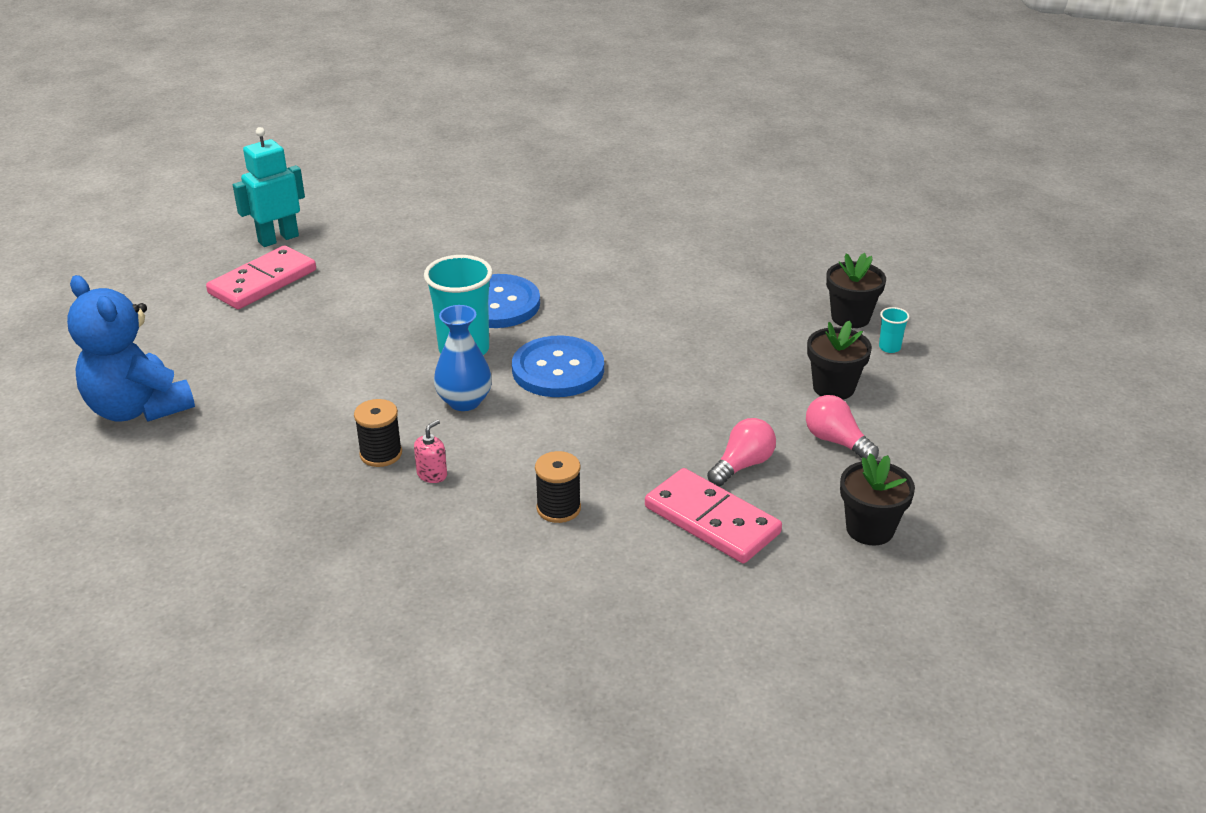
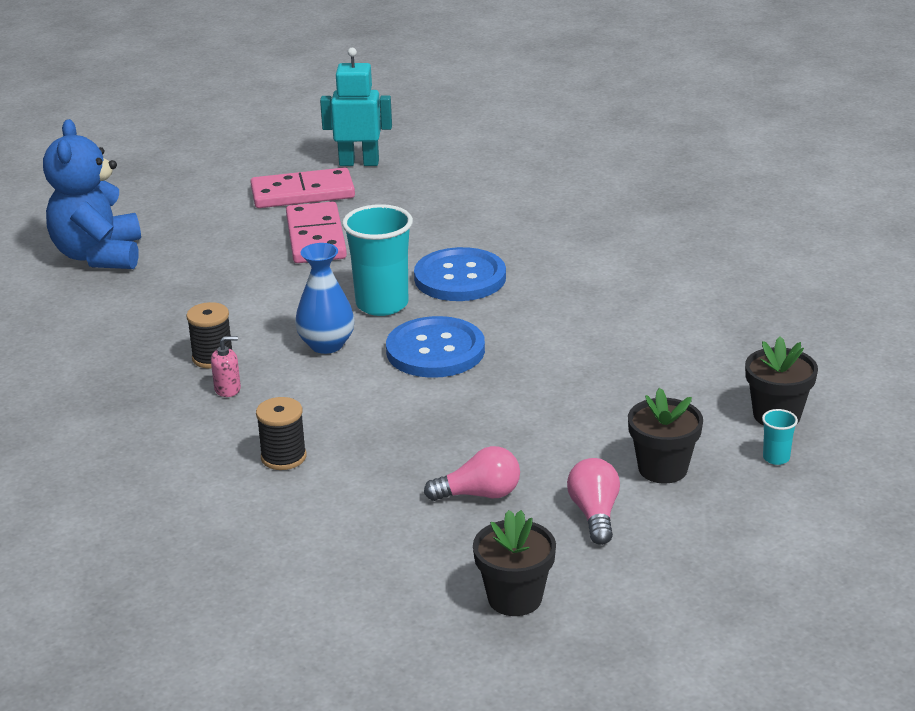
camera: 40 degrees right, 5 degrees down
(711, 520) = (389, 524): pink domino -> pink domino (315, 237)

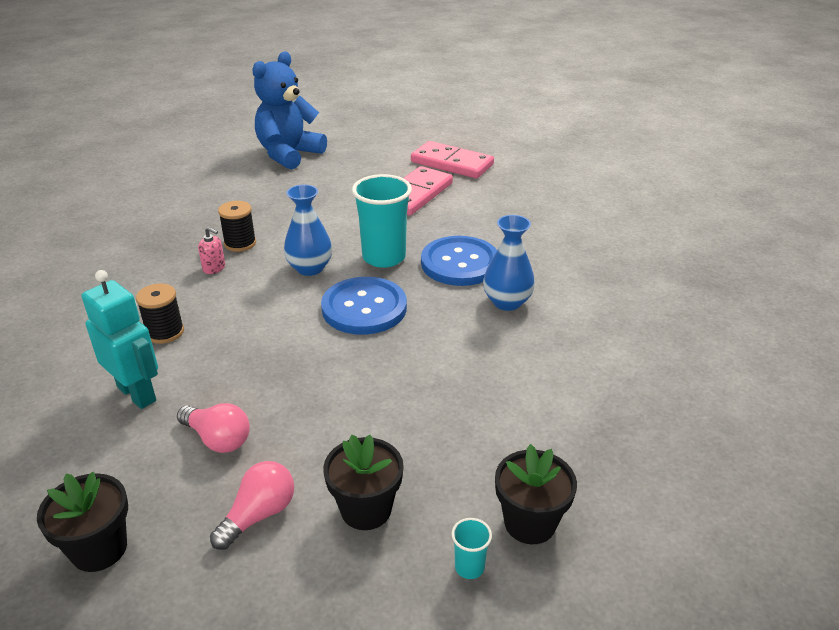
camera: 40 degrees right, 5 degrees up
(359, 163) = (515, 158): turquoise robot -> turquoise robot (137, 393)
(548, 289) = (507, 302): none -> blue vase

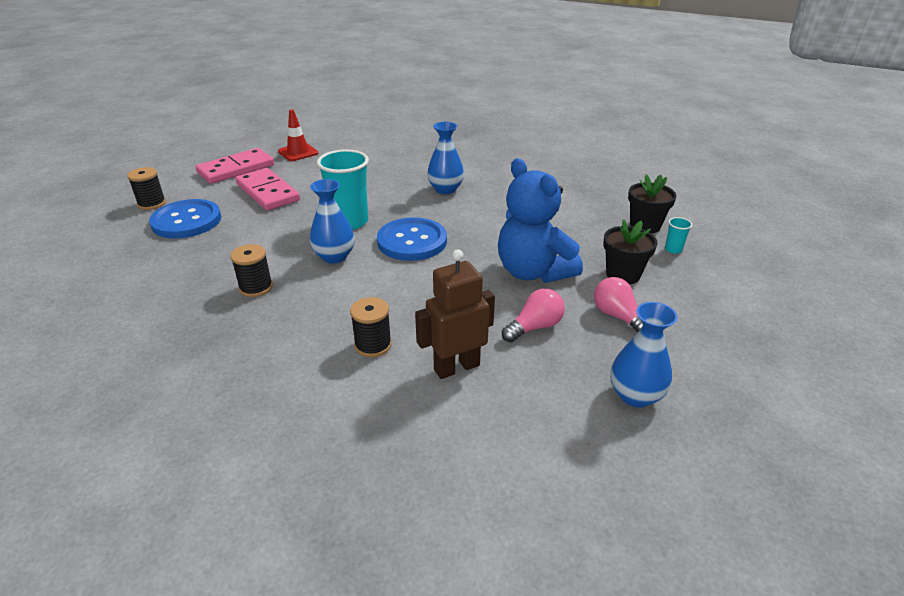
camera: 70 degrees left, 0 degrees up
(99, 549) = (635, 395): black flower pot -> blue vase
(137, 393) = (456, 367): turquoise robot -> brown robot
(214, 268) = (286, 307): pink soap dispenser -> none
(289, 154) = (107, 239): blue teddy bear -> blue teddy bear (533, 272)
(357, 150) = (152, 204): none -> black spool
(460, 263) = (385, 195): blue button -> blue button (186, 221)
(519, 182) = (298, 152): none -> red traffic cone

